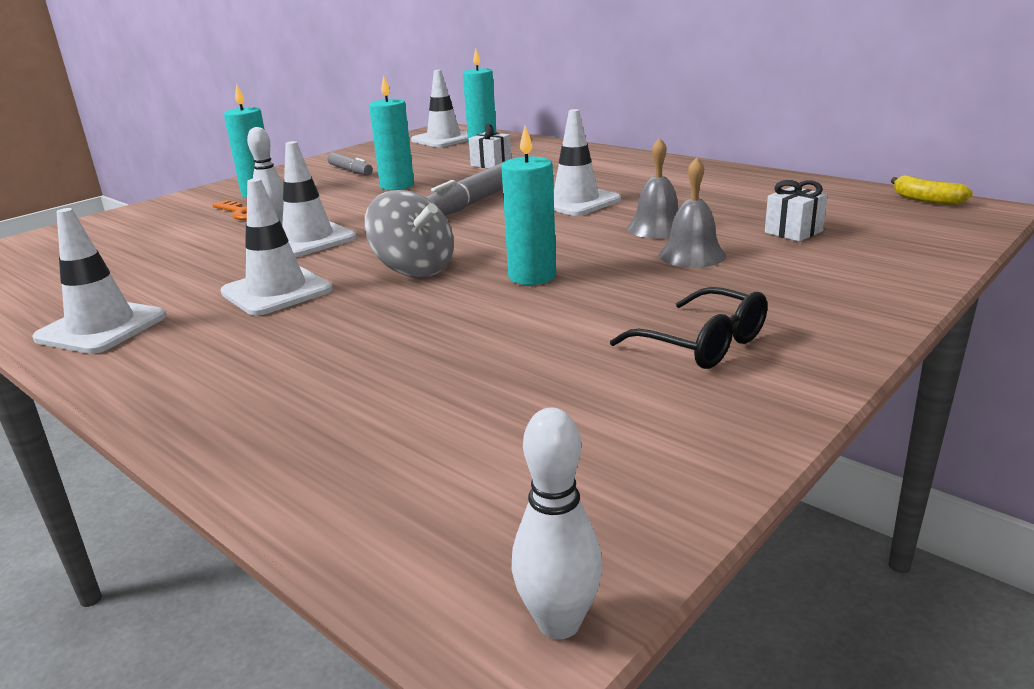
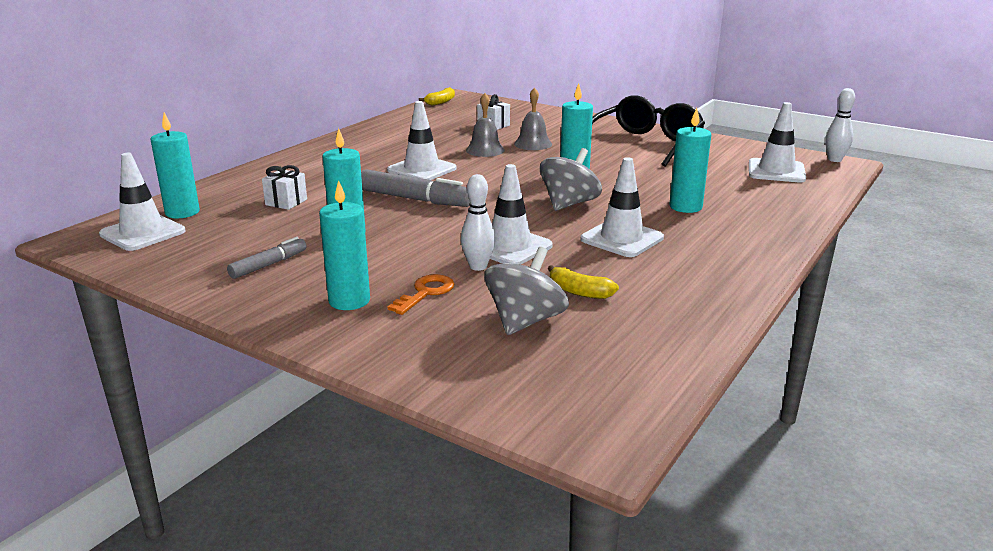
camera: 100 degrees left, 0 degrees up
(101, 327) = (709, 285): white traffic cone -> white traffic cone (776, 171)
(149, 244) = (525, 321): none -> grey spinning top
(173, 264) = (579, 292): none -> yellow banana
(349, 343) = (685, 207): none -> turquoise candle
(703, 344) = (646, 144): black glasses -> black glasses, size x1.69

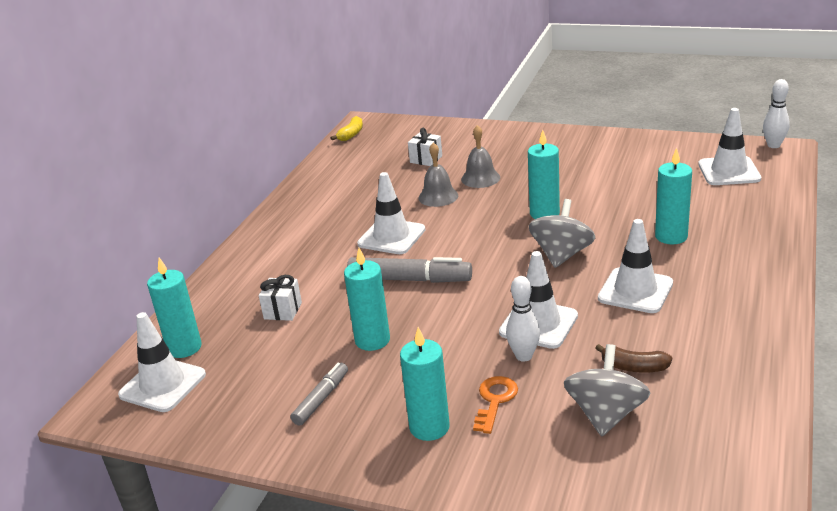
camera: 10 degrees left, 5 degrees up
(579, 292) = (634, 367): yellow banana -> brown banana
(646, 144) = (590, 157): black glasses -> none

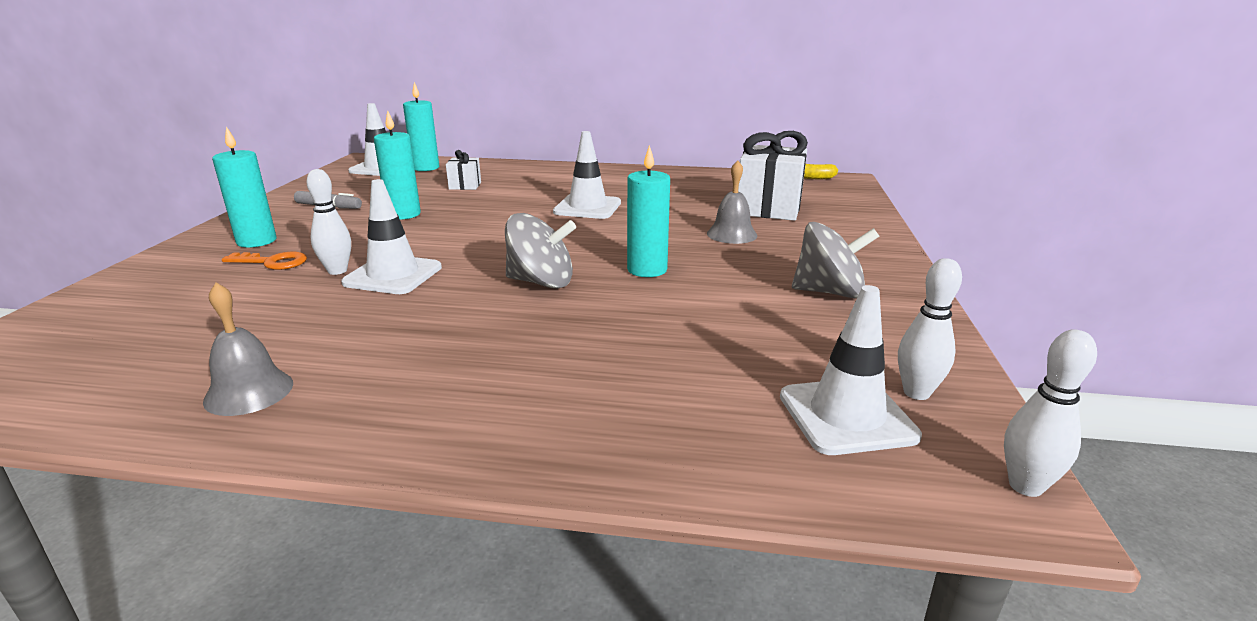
camera: 75 degrees right, 5 degrees down
(409, 279) = (503, 219): grey marker -> none
(426, 159) = (768, 208): white gift -> white gift, size x2.00
(438, 196) = (679, 219): grey bell -> grey bell (249, 392)
(606, 414) = (201, 312): grey spinning top -> grey spinning top (829, 292)
(634, 367) = (273, 326): brown banana -> none
(635, 291) = (441, 327): white traffic cone -> none
(671, 236) = (586, 353): turquoise candle -> none
(706, 153) = (916, 393): none -> white bowling pin

